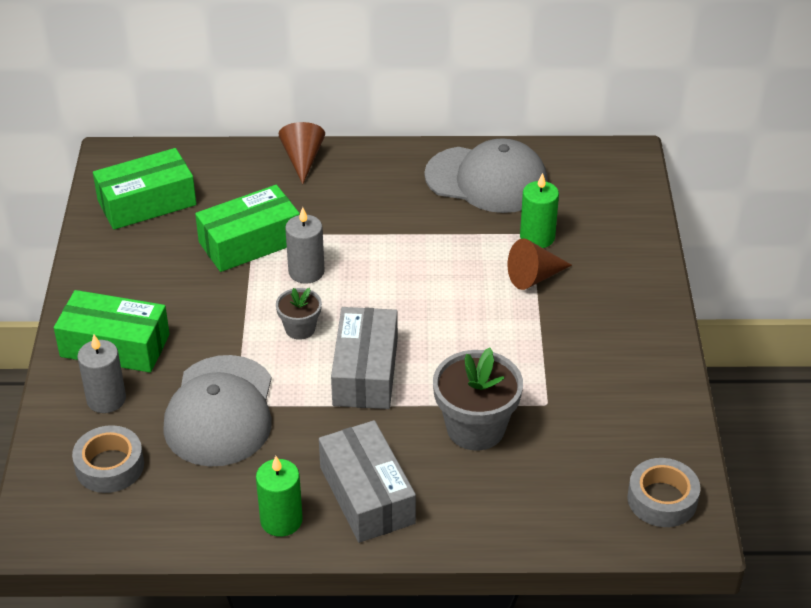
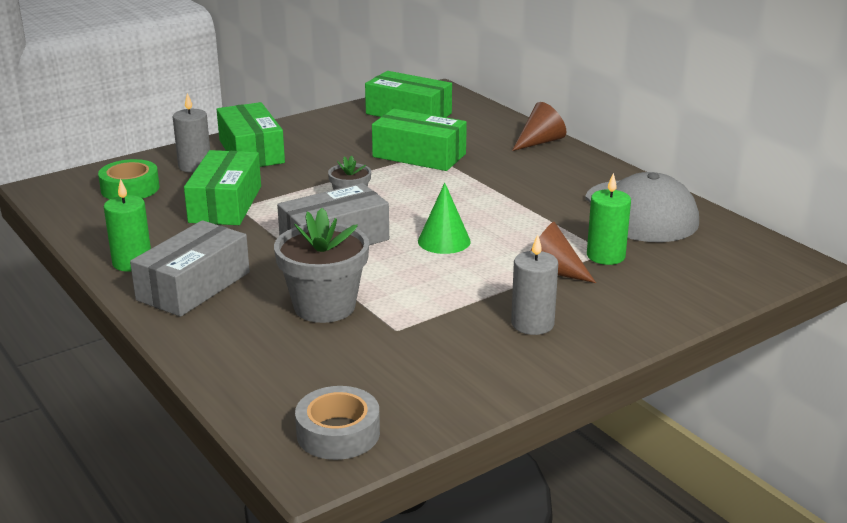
camera: 55 degrees right, 15 degrees down
(110, 466) = (130, 188): grey tape -> green tape
(220, 411) = (225, 204): grey cap -> green box
(306, 272) = (417, 183): grey candle -> grey candle (532, 324)
(430, 309) = (444, 241): none -> green cone

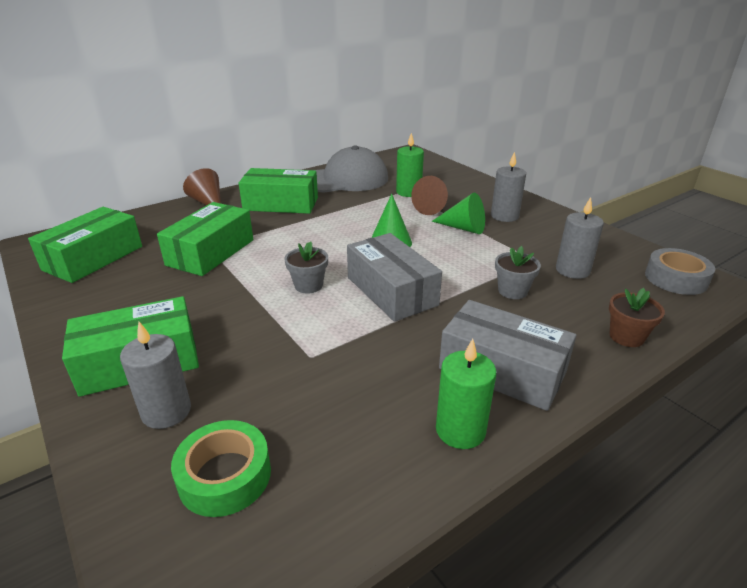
camera: 90 degrees left, 5 degrees up
(222, 362) = (626, 337): none -> brown flower pot
(225, 204) = (300, 368): green box -> green box (281, 204)
(324, 306) = (512, 291): grey flower pot -> grey flower pot, size x0.55
(368, 354) = (572, 270): none -> grey candle
(488, 289) = (463, 228): none -> green cone

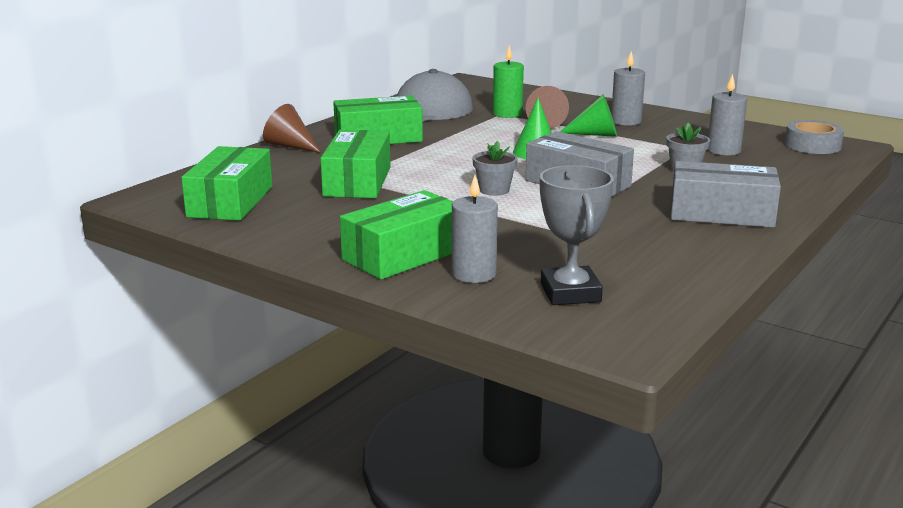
camera: 20 degrees left, 10 degrees down
(225, 476) = (570, 293): green tape -> grey trophy
(460, 430) = (721, 246): green candle -> none
(626, 337) = (800, 183): brown flower pot -> none

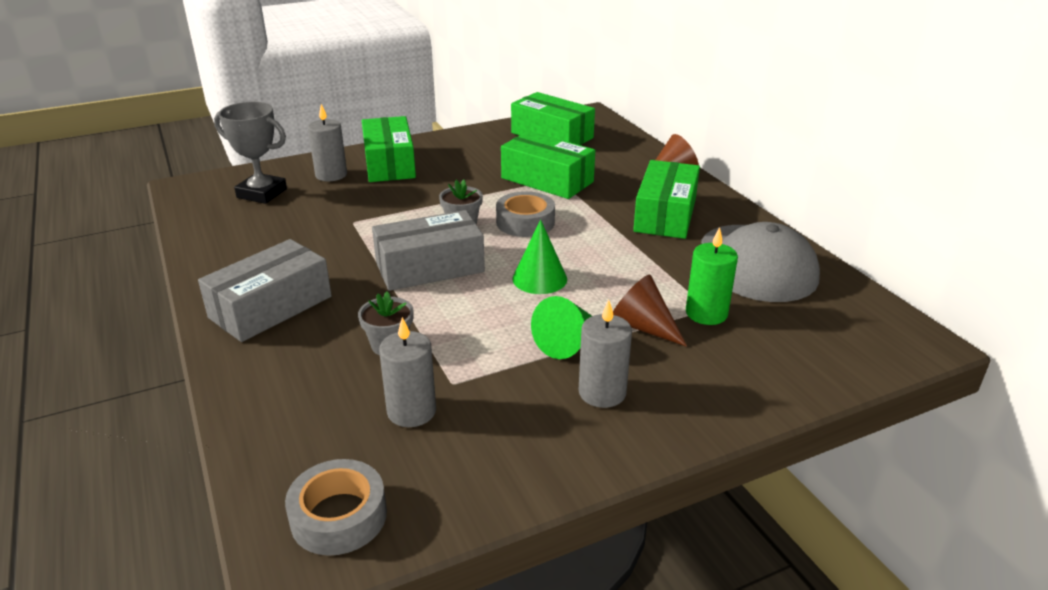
camera: 120 degrees right, 10 degrees up
(456, 172) = (525, 222): none -> grey tape

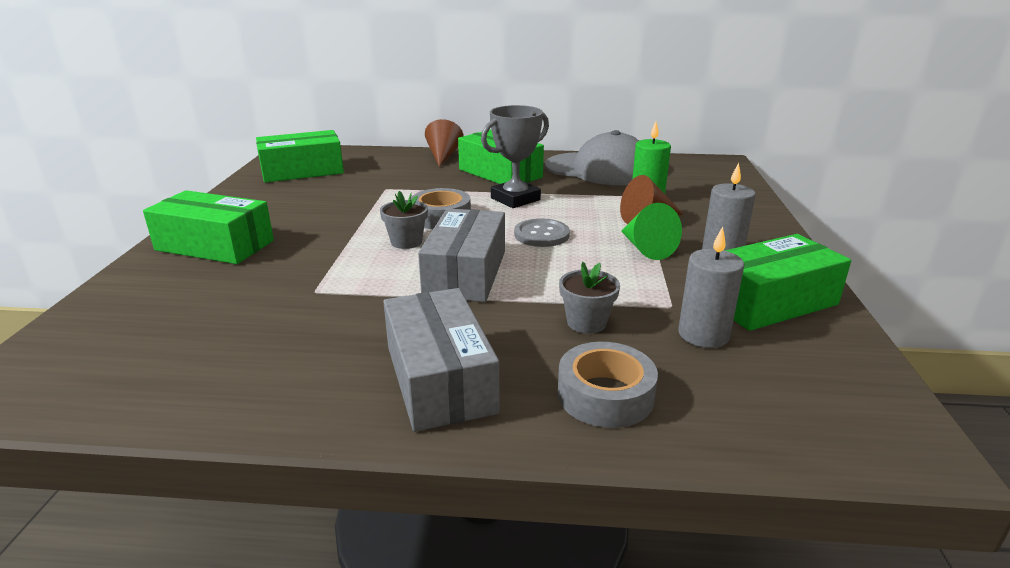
camera: 60 degrees left, 5 degrees down
(262, 193) = (136, 334): grey trophy -> grey trophy (515, 199)
(331, 175) = (176, 281): grey candle -> none
(339, 516) = (849, 406): grey tape -> grey tape (605, 395)
(539, 278) = (541, 235): green cone -> grey button
(547, 180) = (380, 192): green box -> green box (769, 301)

